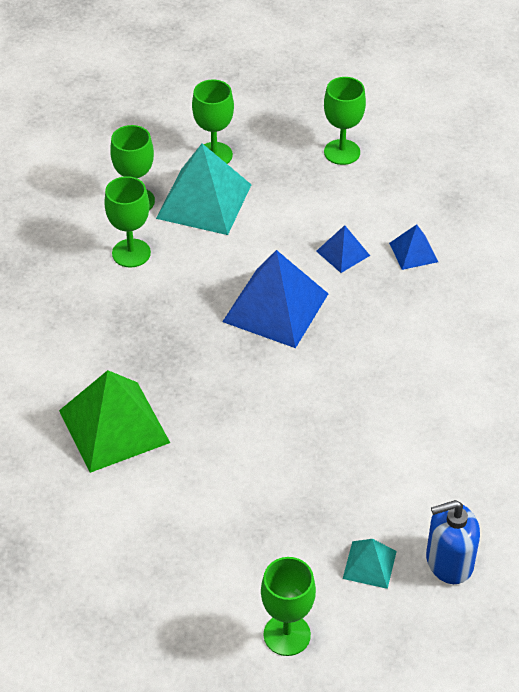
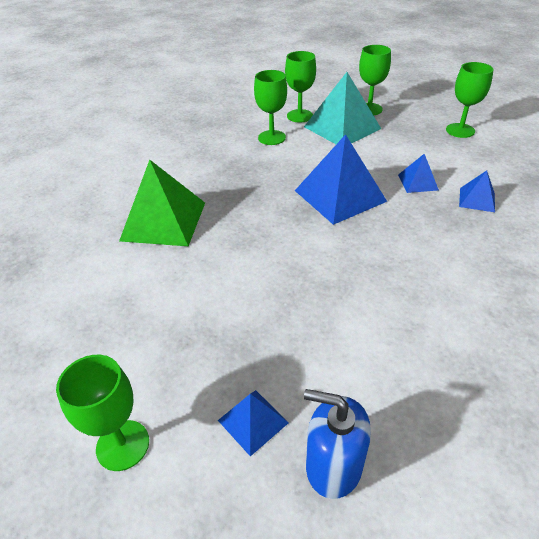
camera: 35 degrees right, 5 degrees down
(369, 564) = (253, 421): turquoise pyramid -> blue pyramid

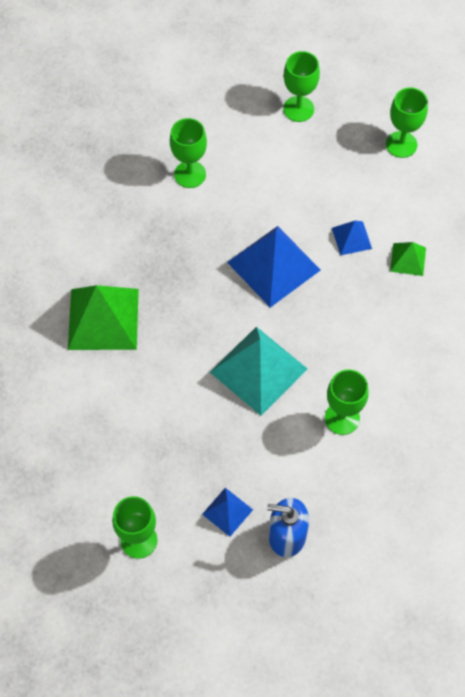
camera: 10 degrees left, 20 degrees up
(299, 116) = (217, 129): green goblet -> green goblet (342, 418)
(342, 127) = (268, 149): turquoise pyramid -> turquoise pyramid (258, 370)
(477, 199) = (408, 259): blue pyramid -> green pyramid

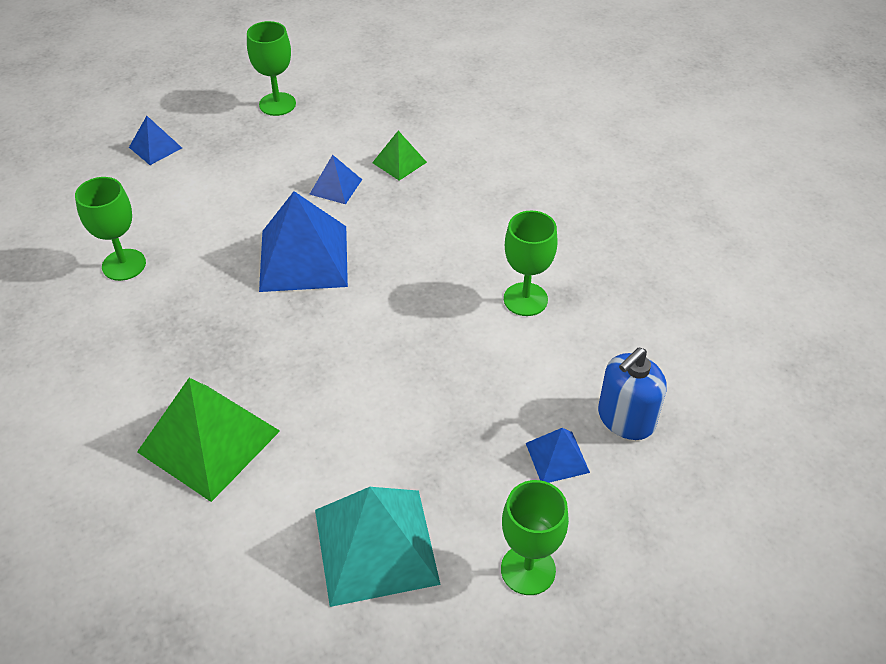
camera: 55 degrees left, 15 degrees down
(258, 370) = (410, 335): turquoise pyramid -> turquoise pyramid (376, 546)
(298, 109) = (155, 147): green goblet -> blue pyramid

